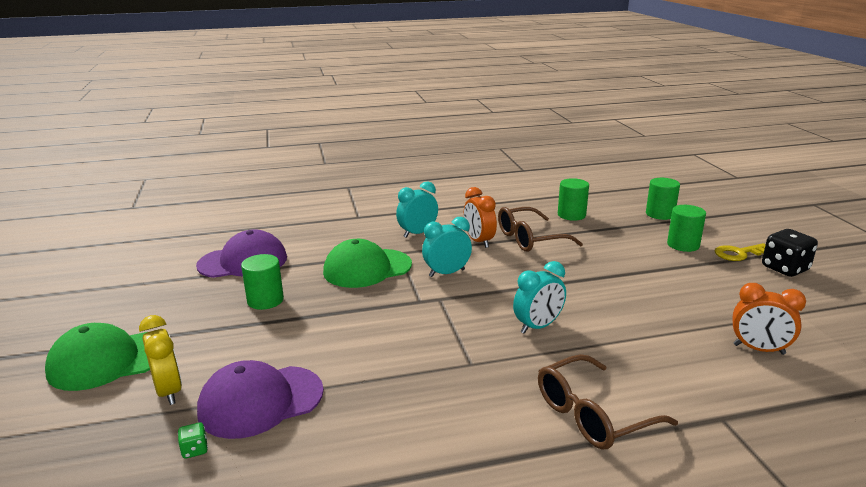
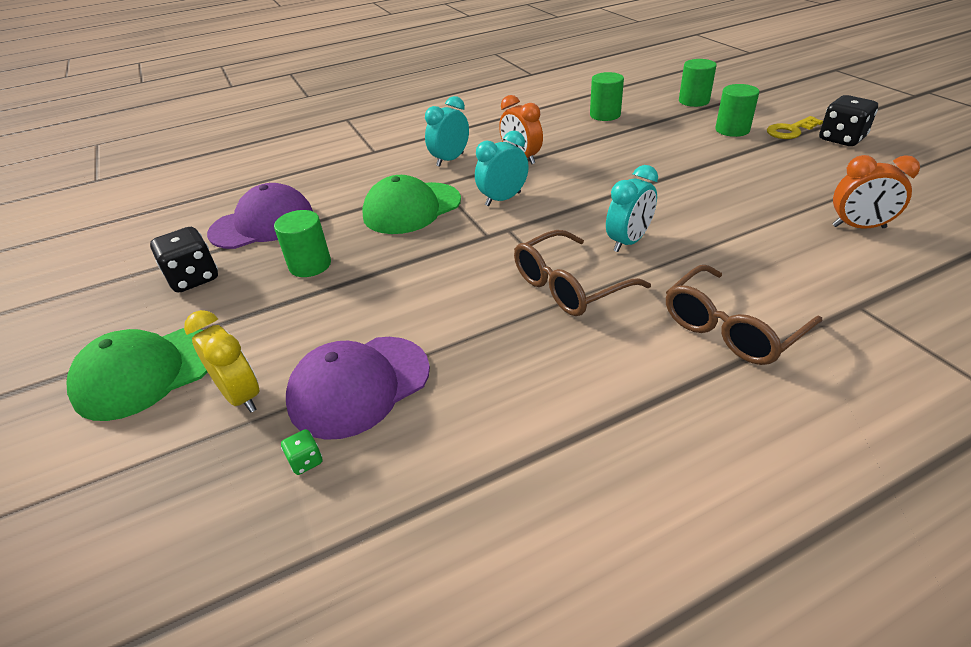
camera: 10 degrees left, 15 degrees up
(172, 295) = (194, 278): none -> black dice
(529, 239) = (574, 148): brown glasses -> brown glasses (568, 286)

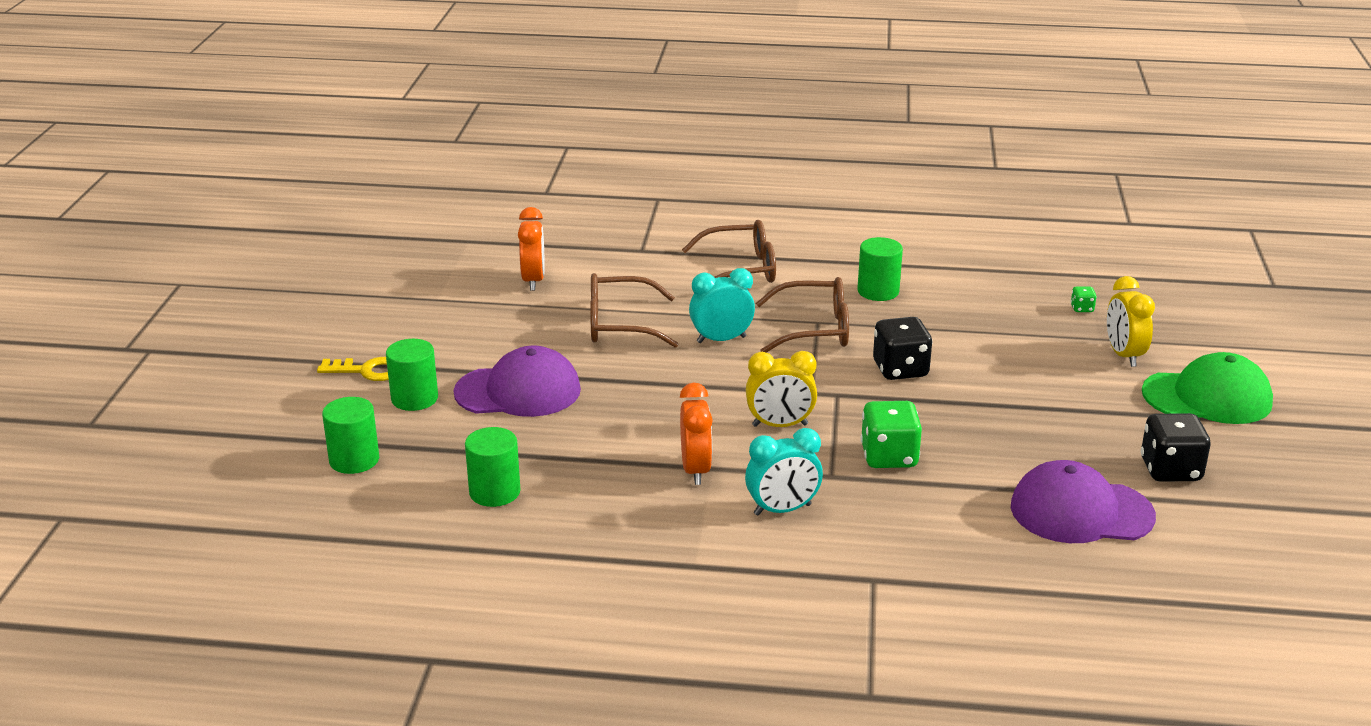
camera: 150 degrees left, 10 degrees down
(310, 265) = (1037, 435): green cylinder -> green cylinder (878, 291)
(359, 386) = (1030, 330): purple cap -> purple cap (518, 391)
(411, 208) = (889, 457): green cap -> green dice
(503, 199) = (780, 425): turquoise clock -> yellow clock
(720, 220) = (619, 325): none -> brown glasses
(841, 139) = (353, 341): black dice -> black dice (900, 369)
(858, 227) = (533, 280): orange clock -> orange clock turned 45 degrees clockwise

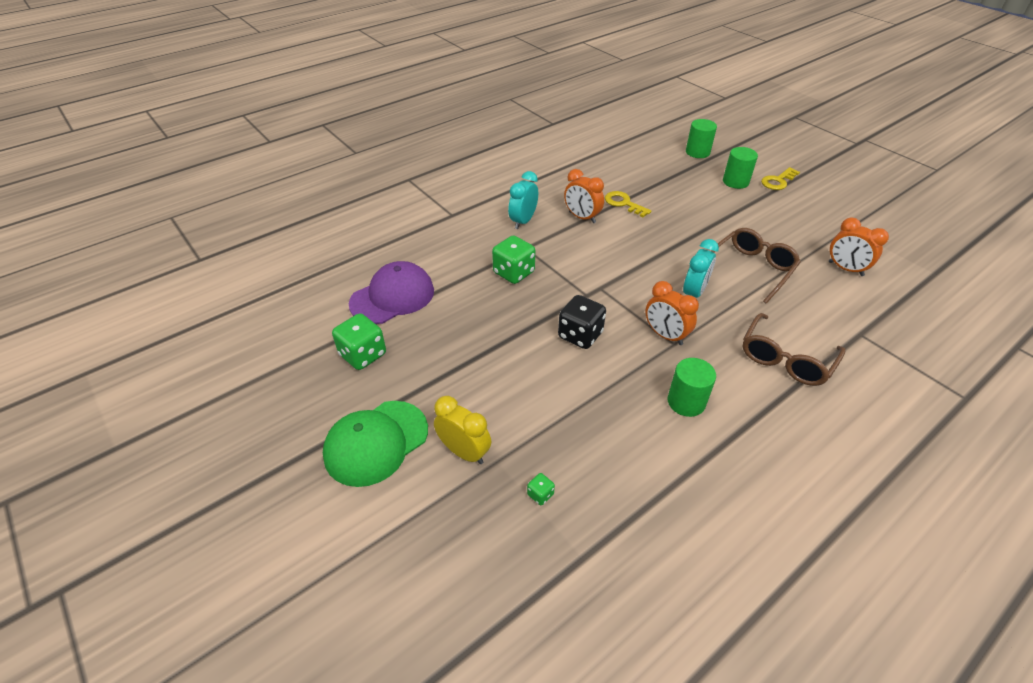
camera: 135 degrees right, 15 degrees up
(494, 492) = (632, 169): green cylinder -> none
(518, 391) = (711, 208): purple cap -> none
(608, 455) = (623, 203): none -> yellow key
(780, 425) = (584, 259): yellow clock -> none
(815, 329) = (665, 335): brown glasses -> orange clock
(1170, 470) = (363, 355): black dice -> green dice

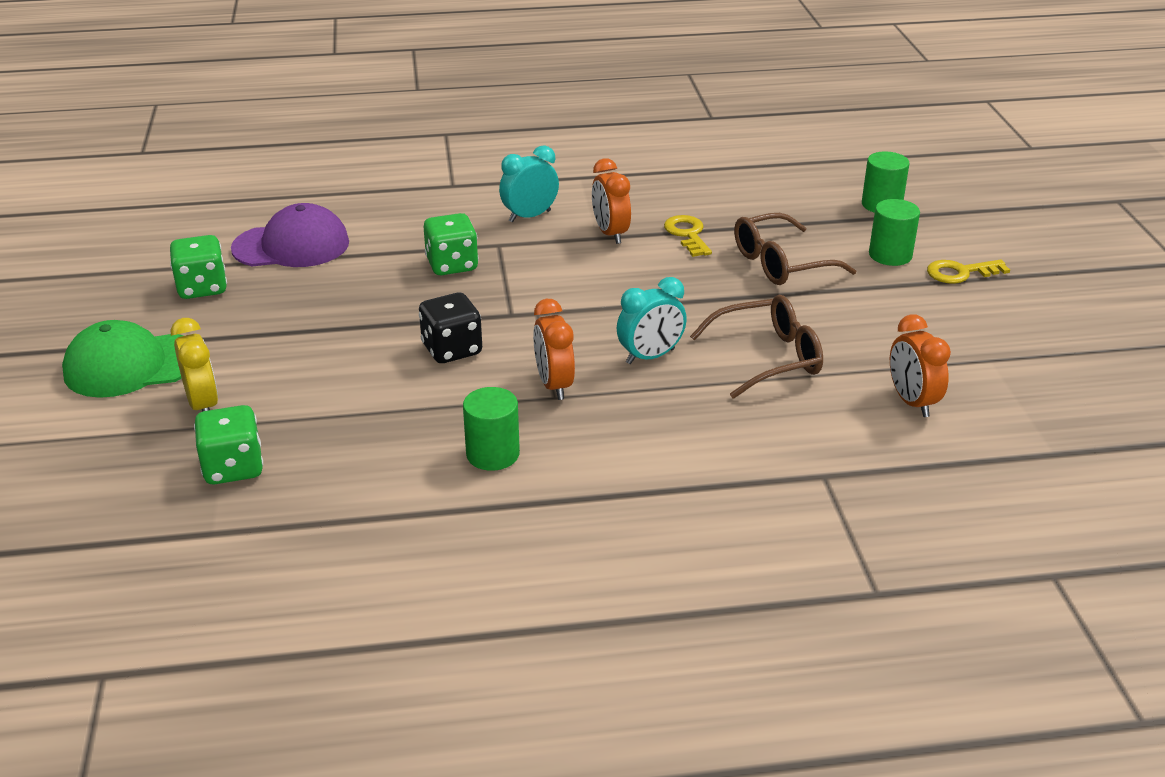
camera: 30 degrees right, 10 degrees down
(540, 494) = (233, 468): green dice -> green dice, size x2.17
(785, 359) = (676, 462): brown glasses -> brown glasses (780, 263)

